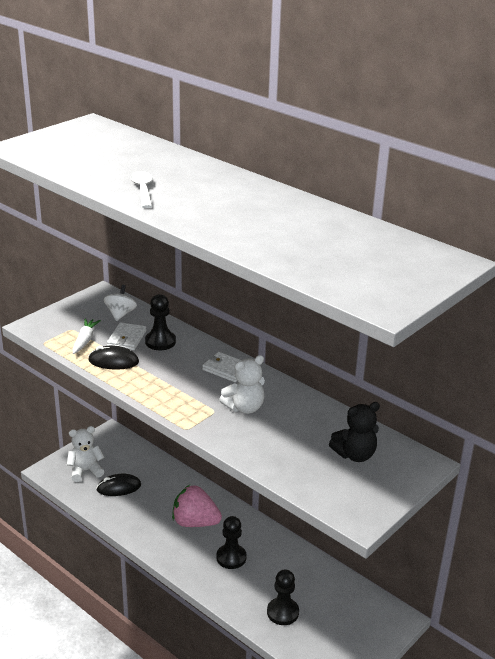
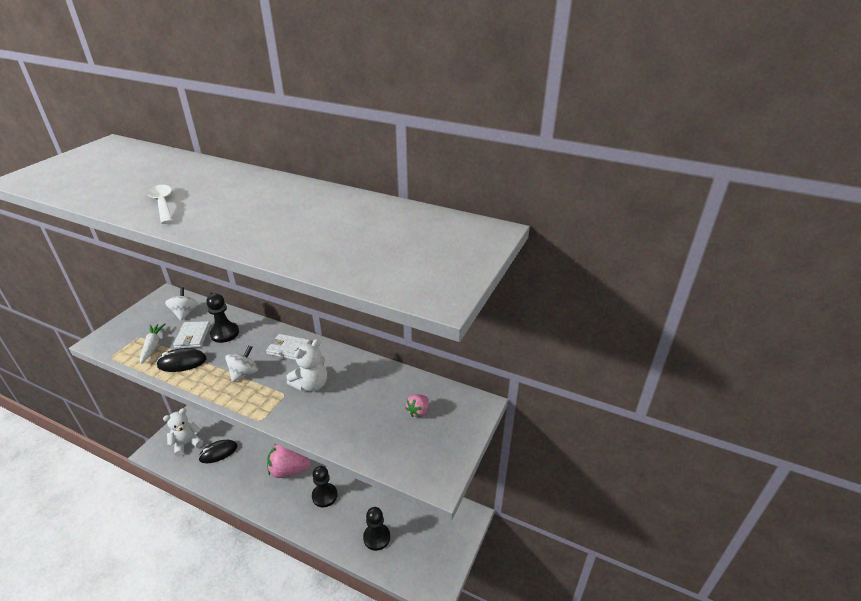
camera: 15 degrees left, 5 degrees up
(176, 383) = (244, 373): none -> white spinning top
(355, 455) = (418, 411): black teddy bear -> pink strawberry

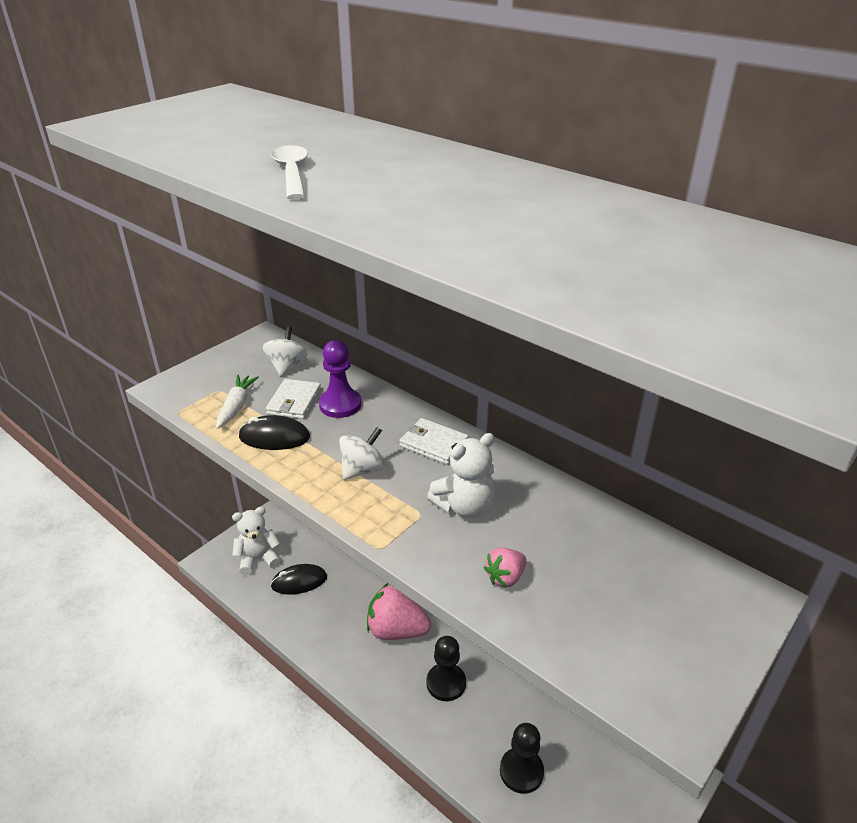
camera: 15 degrees right, 0 degrees up
(224, 333) = (340, 405): black pawn -> purple pawn
(418, 411) = (643, 586): pink strawberry -> pink strawberry (505, 577)

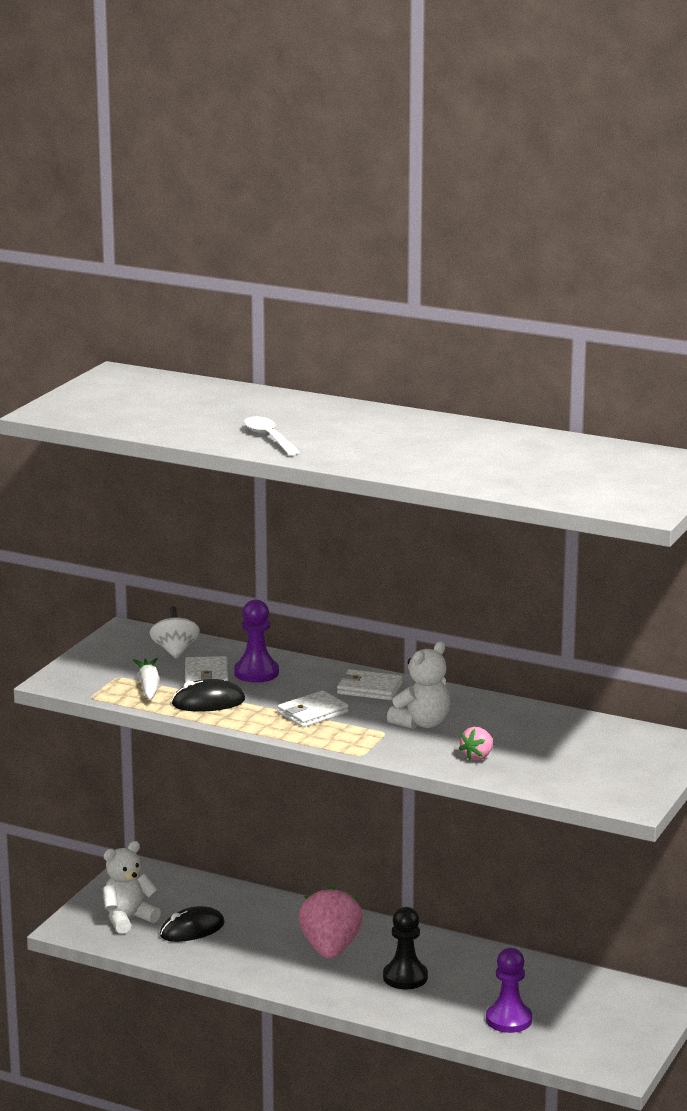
camera: 15 degrees left, 15 degrees down
(363, 470) = (312, 713): white spinning top -> white wallet
(396, 630) = (330, 949): pink strawberry -> pink strawberry turned 90 degrees clockwise
(521, 771) = (509, 1020): black pawn -> purple pawn

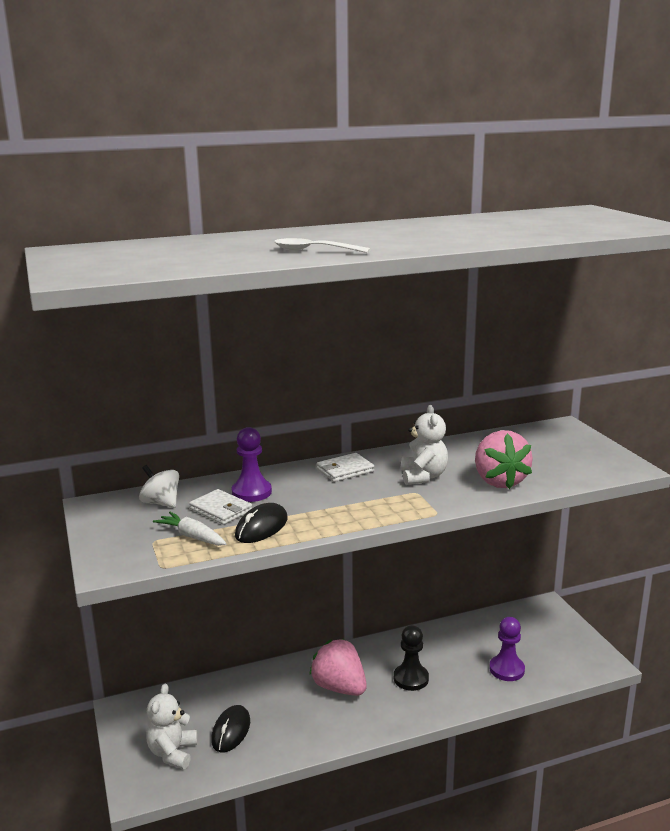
camera: 45 degrees left, 0 degrees up
(312, 713) = (346, 501): white wallet -> none
(477, 757) = (499, 481): pink strawberry -> pink strawberry, size x2.06

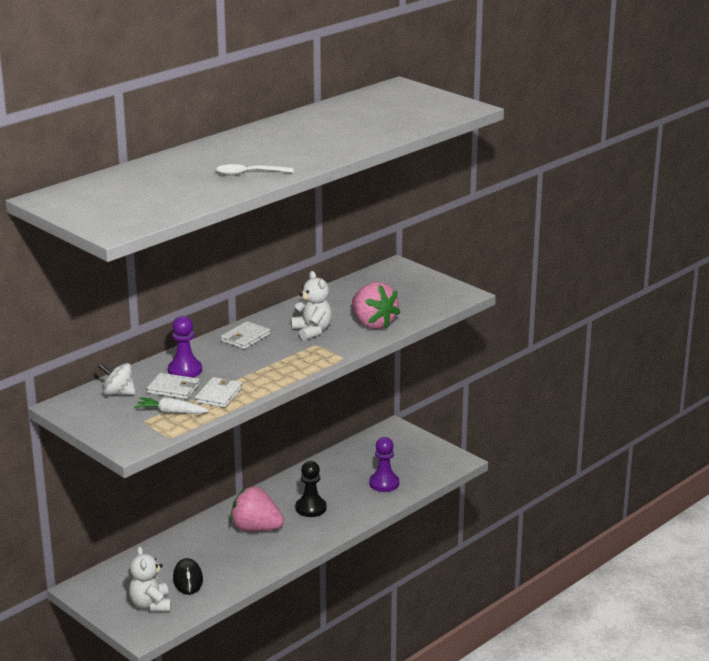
camera: 25 degrees left, 5 degrees up
(261, 527) = (219, 395): black mouse -> white wallet

